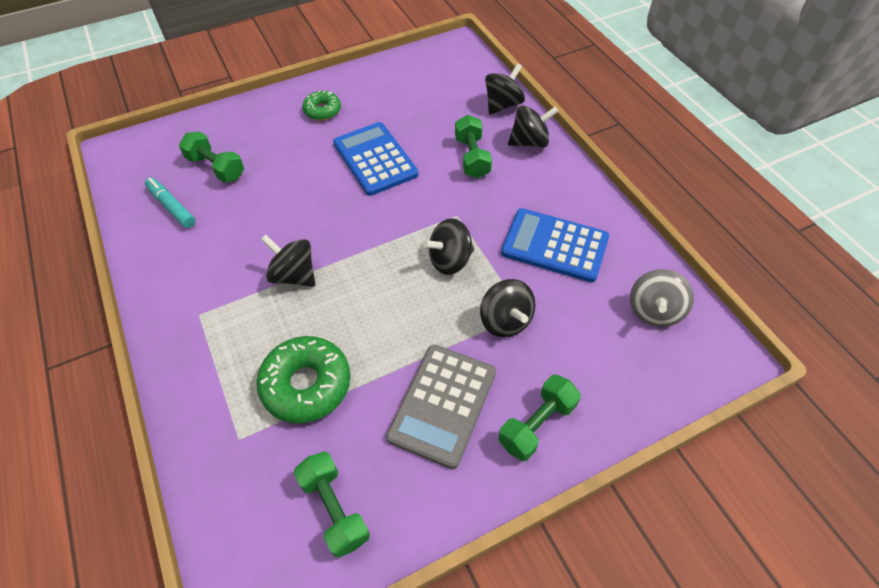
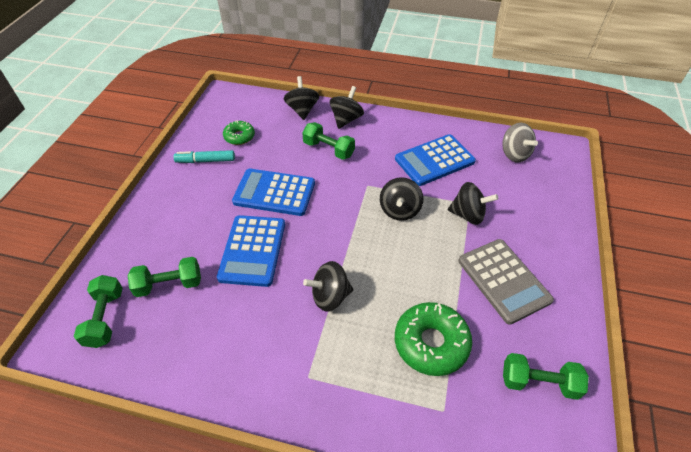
camera: 50 degrees left, 5 degrees down
(172, 207) = (176, 337): turquoise marker -> turquoise marker (205, 161)
(296, 191) = (253, 250): none -> blue calculator
(322, 110) = (192, 191): green donut -> green donut (239, 136)
(537, 424) = (549, 247): green dumbbell -> green dumbbell (105, 318)

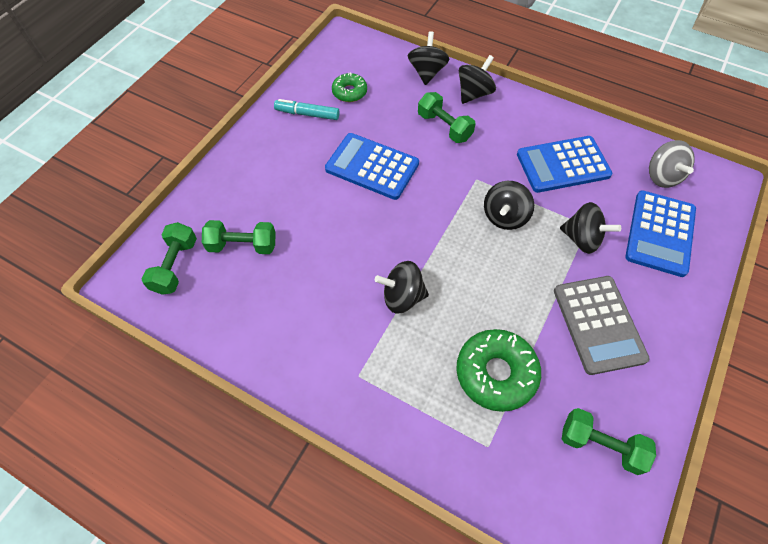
camera: 15 degrees right, 10 degrees up
(253, 250) = (334, 227): blue calculator -> blue calculator (660, 233)

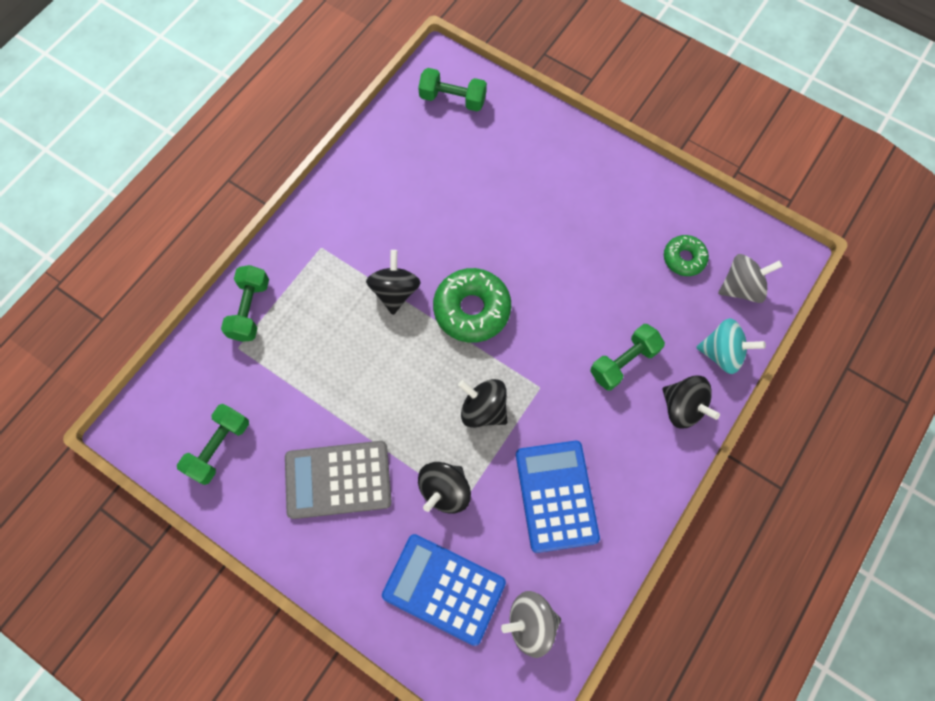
camera: 95 degrees right, 10 degrees up
(242, 245) = (470, 152): green dumbbell -> green dumbbell (250, 309)
(307, 114) = (647, 212): turquoise marker -> none
(371, 61) = (741, 287): none -> grey spinning top
(372, 167) = (564, 275): blue calculator -> none
(427, 72) = (722, 353): black spinning top -> turquoise spinning top
(496, 373) = (303, 366): green donut -> green donut (472, 309)

